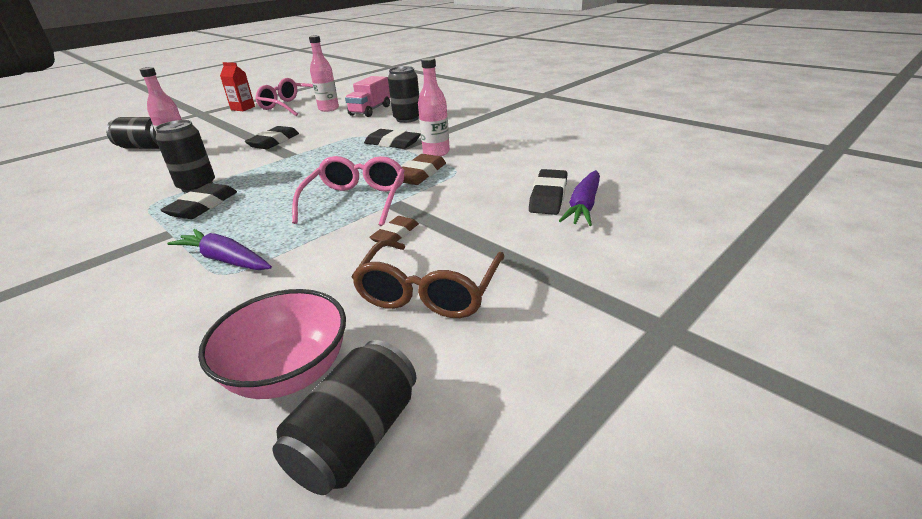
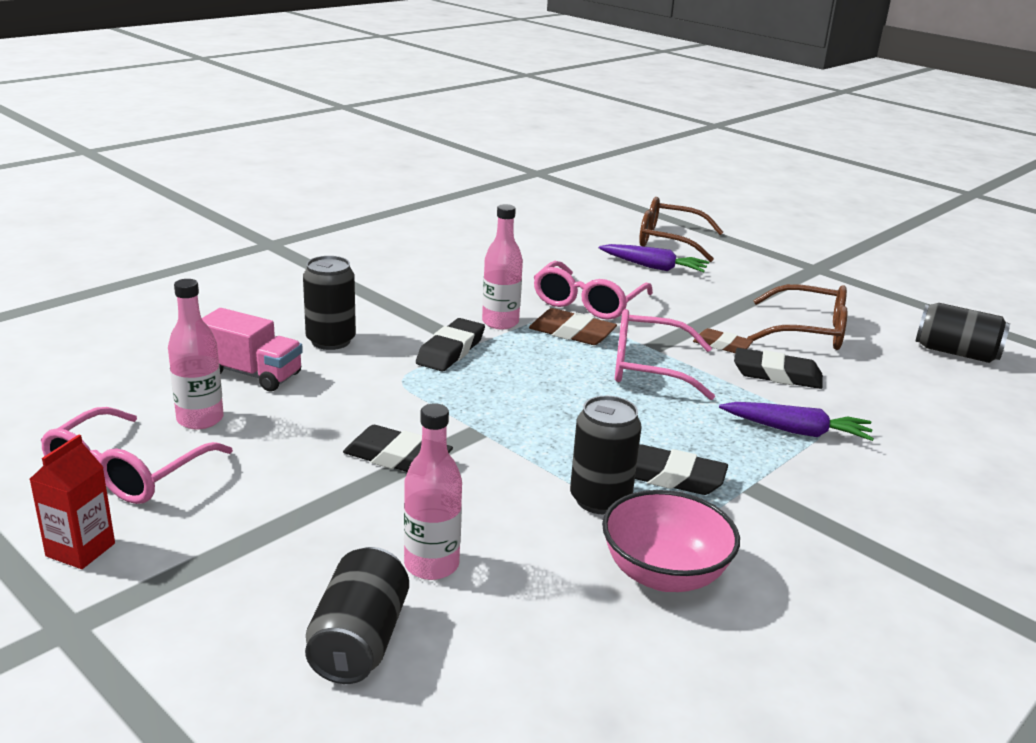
camera: 95 degrees left, 5 degrees down
(225, 260) = (796, 431): purple carrot -> purple carrot turned 105 degrees counterclockwise
(289, 372) = (923, 378): pink bowl -> pink bowl (664, 574)
(479, 178) = (588, 303): none -> pink glasses
(548, 196) = (634, 277): black eraser -> black eraser (777, 375)
(677, 216) = (669, 241): none -> brown glasses

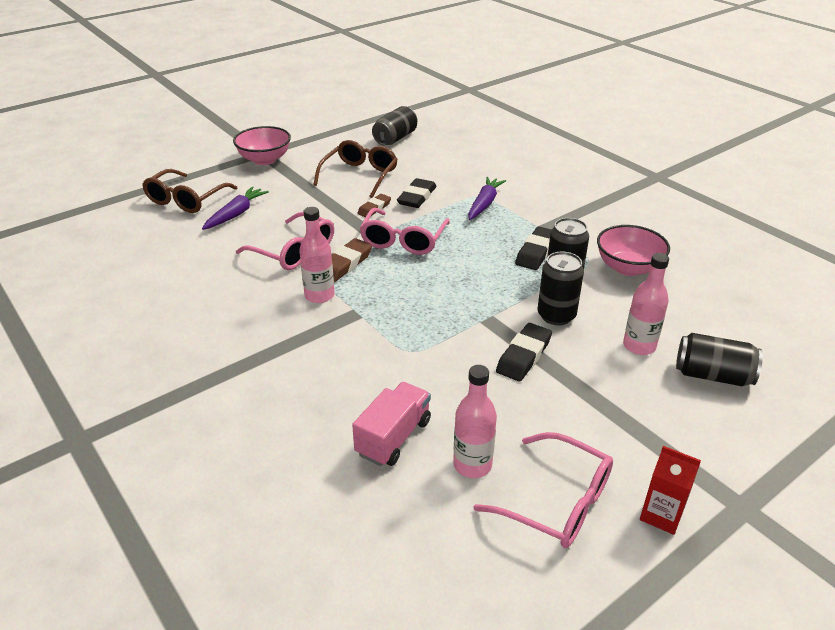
camera: 80 degrees left, 10 degrees up
(331, 341) = (336, 389): black can -> black can (556, 315)
(450, 350) = (365, 323): black eraser -> none
(800, 271) = (264, 159): none -> pink bowl

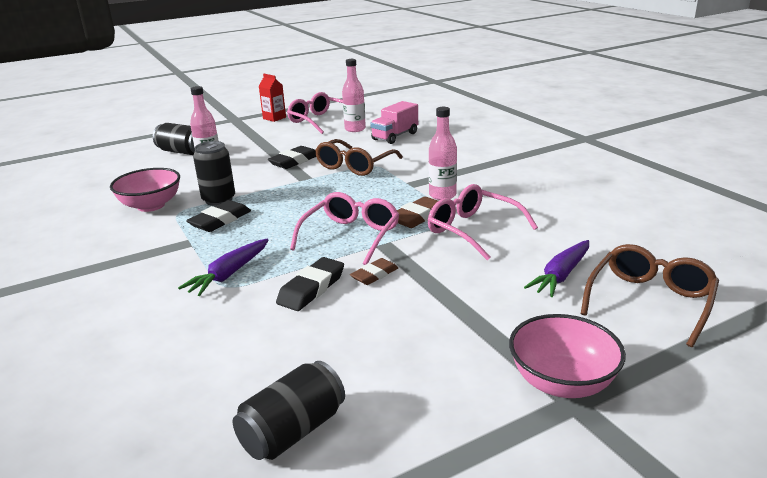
camera: 170 degrees left, 10 degrees down
(360, 175) = (385, 332): brown glasses -> brown glasses (354, 166)
(556, 315) = (250, 179): black can -> none

